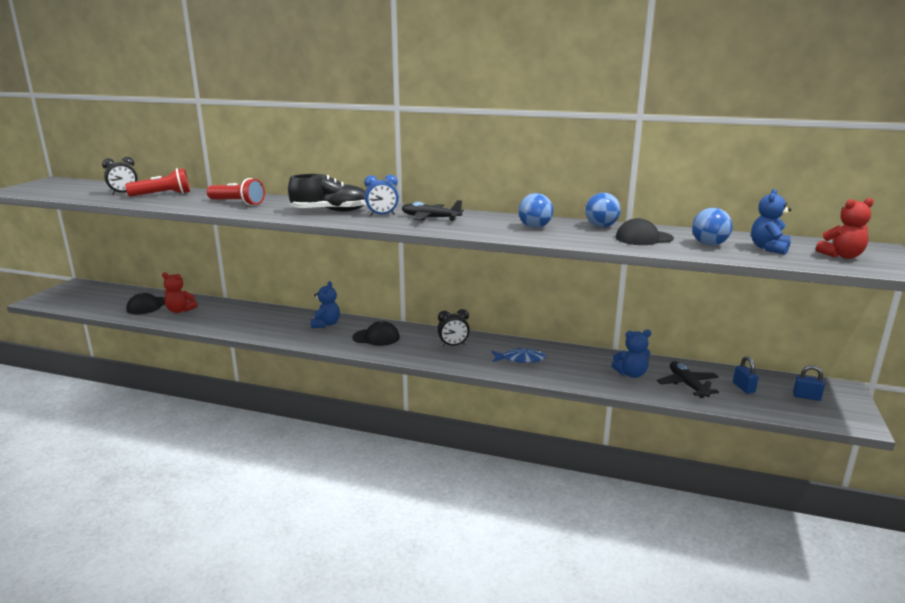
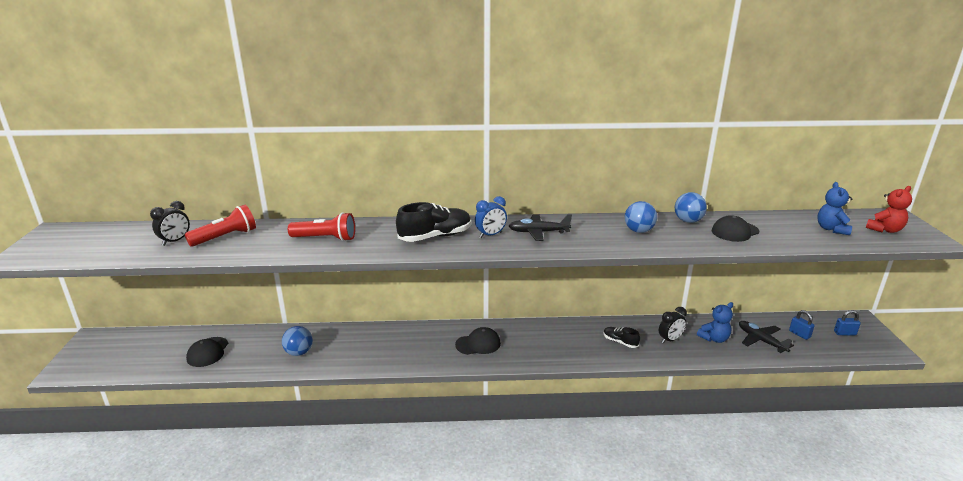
camera: 20 degrees left, 5 degrees up
(180, 310) = (250, 351): red teddy bear -> none
(326, 324) = (418, 337): blue teddy bear -> none
(453, 345) = (553, 338): black clock -> black clock (670, 340)
(521, 359) = (620, 342): blue fish -> black shoe
(709, 244) = (788, 231): blue ball -> blue ball (299, 352)

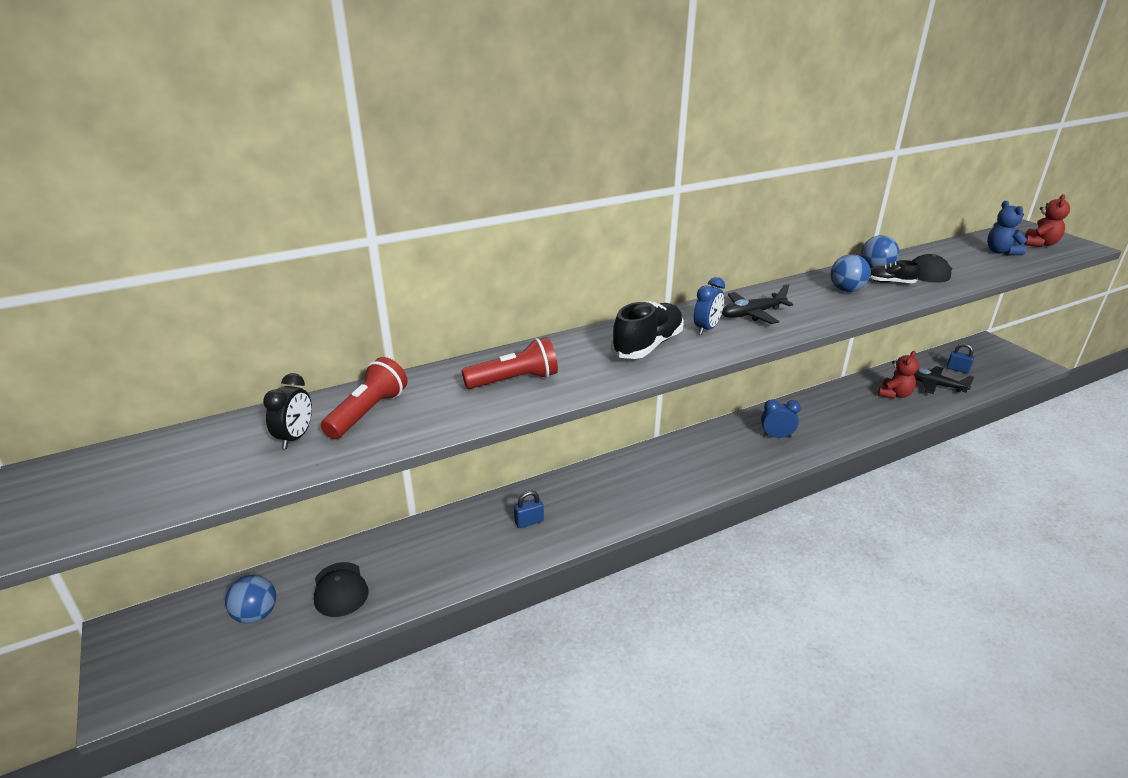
camera: 25 degrees left, 5 degrees up
(299, 352) = (472, 548): blue ball -> blue ball (256, 615)
(478, 344) = (678, 469): black cap -> none
(576, 342) = (776, 436): none -> blue clock
(620, 342) = (816, 423): black shoe -> black shoe (889, 282)
(670, 340) = (858, 407): black clock -> none
(714, 338) = (894, 394): blue teddy bear -> red teddy bear
(844, 333) = (990, 358): blue padlock -> blue padlock (529, 522)

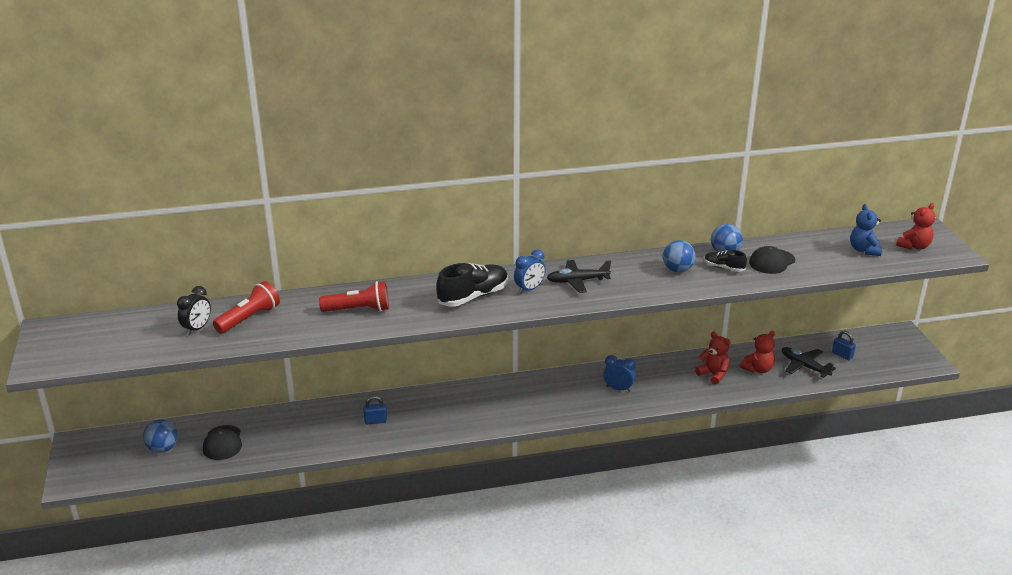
camera: 15 degrees right, 0 degrees up
(857, 406) = (713, 374): none -> red teddy bear

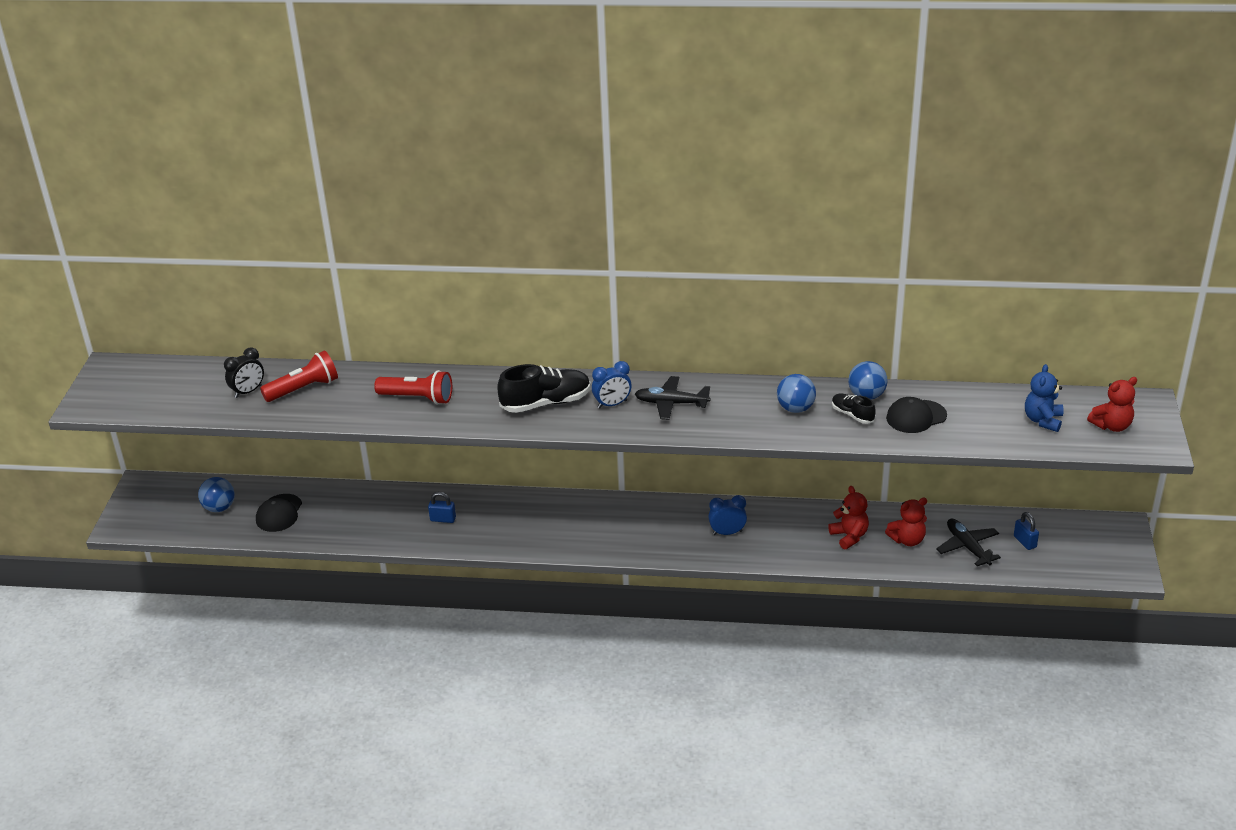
camera: 20 degrees right, 5 degrees up
(618, 389) = (727, 533): blue clock -> blue clock turned 45 degrees counterclockwise

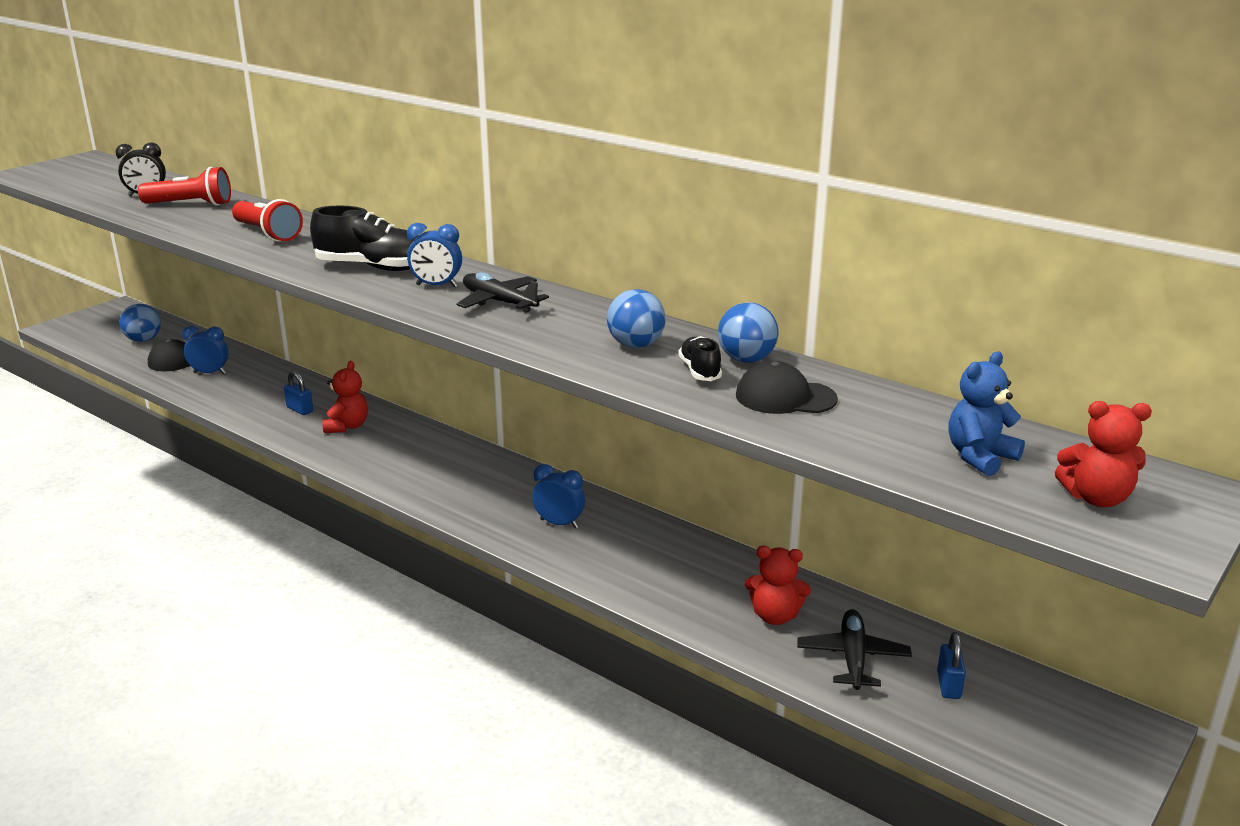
camera: 30 degrees right, 10 degrees down
(325, 516) = (210, 373): none -> blue clock
(849, 536) = (701, 583): red teddy bear -> red teddy bear (347, 426)

